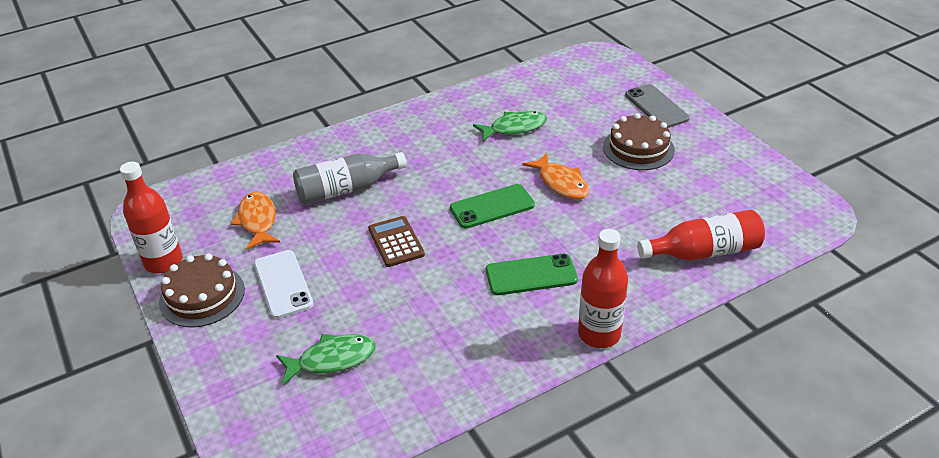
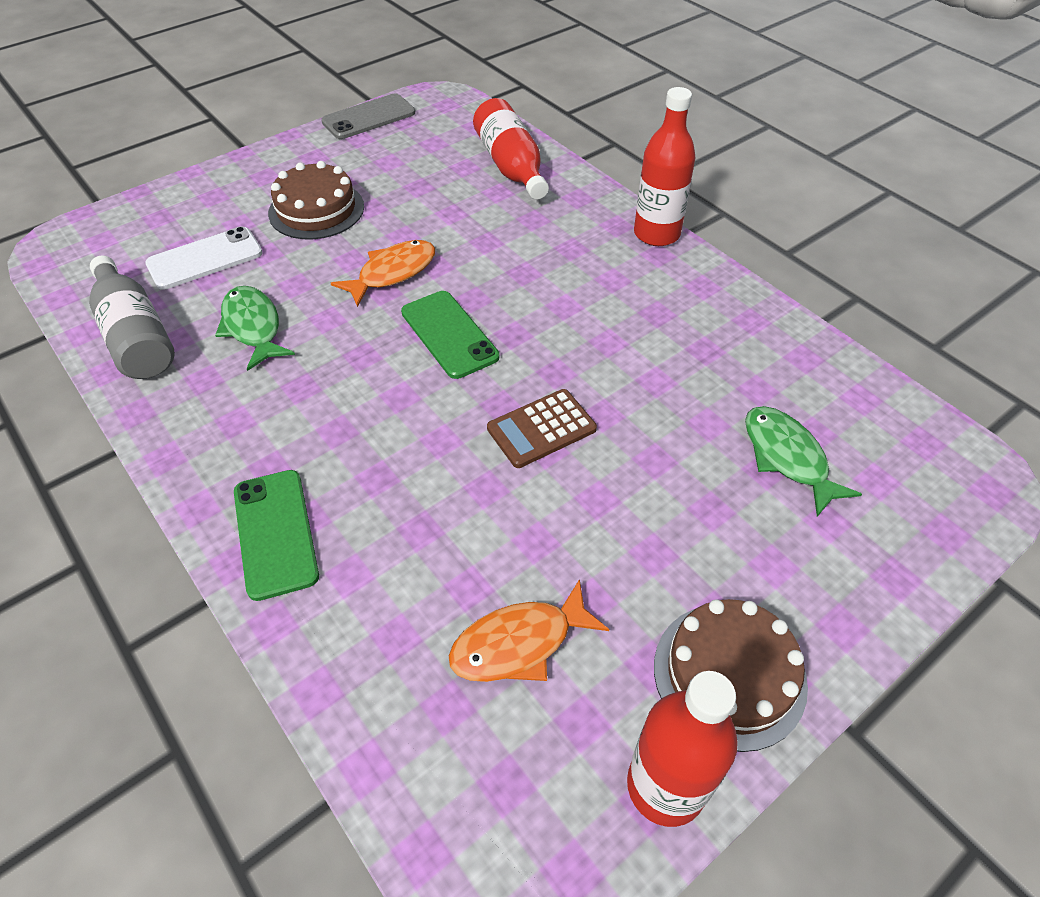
camera: 100 degrees left, 10 degrees up
(283, 284) = (667, 555): white phone -> white phone (205, 258)
(346, 189) = (417, 520): grey bottle -> grey bottle (136, 336)
(531, 275) = (578, 288): green phone -> green phone (275, 533)
(656, 107) = (220, 195): grey phone -> grey phone (369, 117)

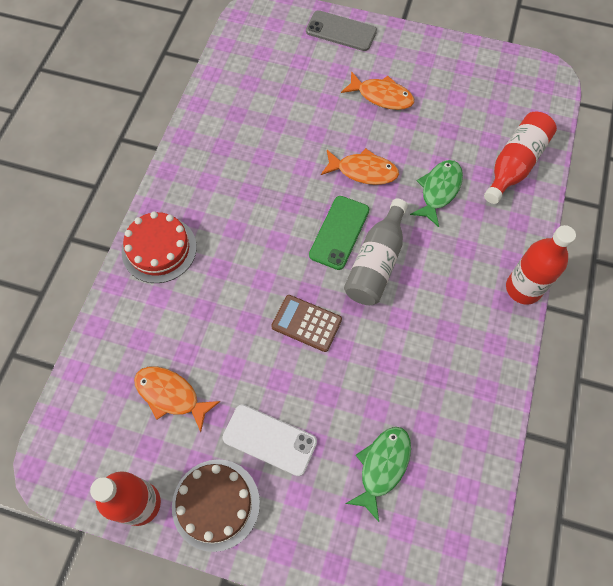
camera: 55 degrees right, 15 degrees up
(136, 336) = (226, 96): grey bottle -> grey bottle (376, 263)
(205, 258) = (300, 78): white phone -> white phone (269, 439)
(253, 327) = (271, 139): green fish -> green fish (439, 190)
(275, 533) = (159, 249): green phone -> red cake
(316, 210) = (381, 96): brown cake -> orange fish
(369, 117) = (489, 56): grey phone -> grey phone (341, 31)

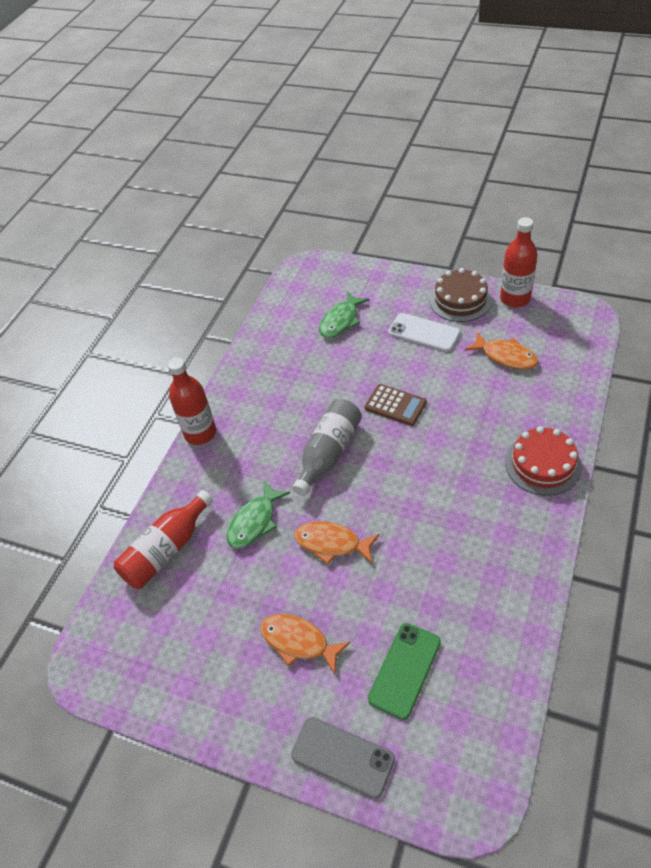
camera: 170 degrees left, 15 degrees down
(339, 232) = (362, 480): green phone -> green phone (404, 670)

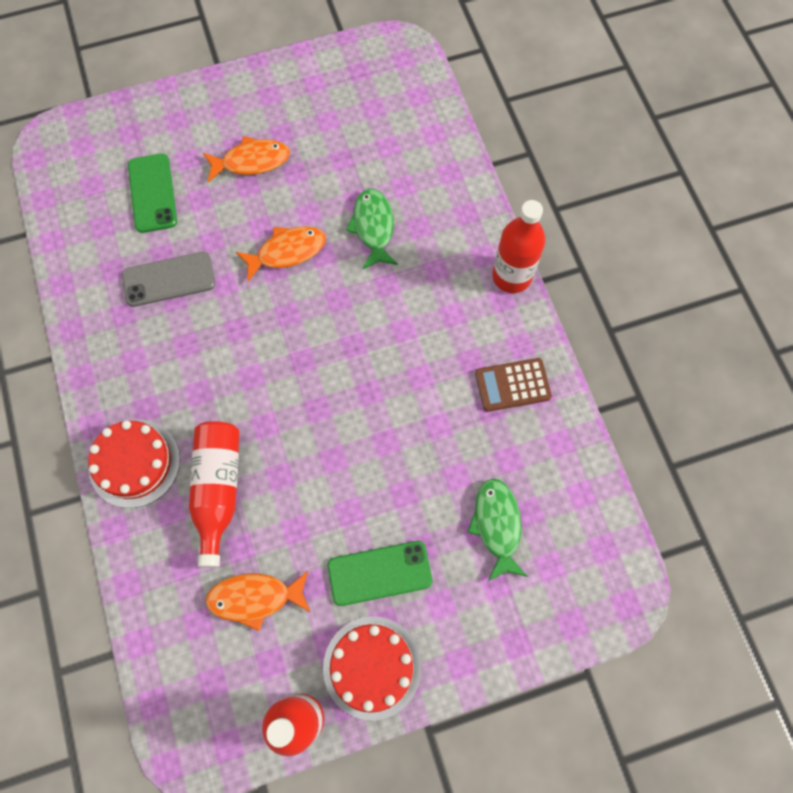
camera: 135 degrees right, 20 degrees up
(166, 550) = (427, 157): red bottle -> red bottle (218, 489)
(329, 453) = (362, 337): grey bottle -> none
(343, 757) = (160, 114): grey phone -> grey phone (169, 280)
(395, 405) = (337, 439): brown calculator -> brown calculator (512, 385)
(424, 333) = (379, 573): white phone -> green phone
(460, 300) = (372, 667): brown cake -> red cake

